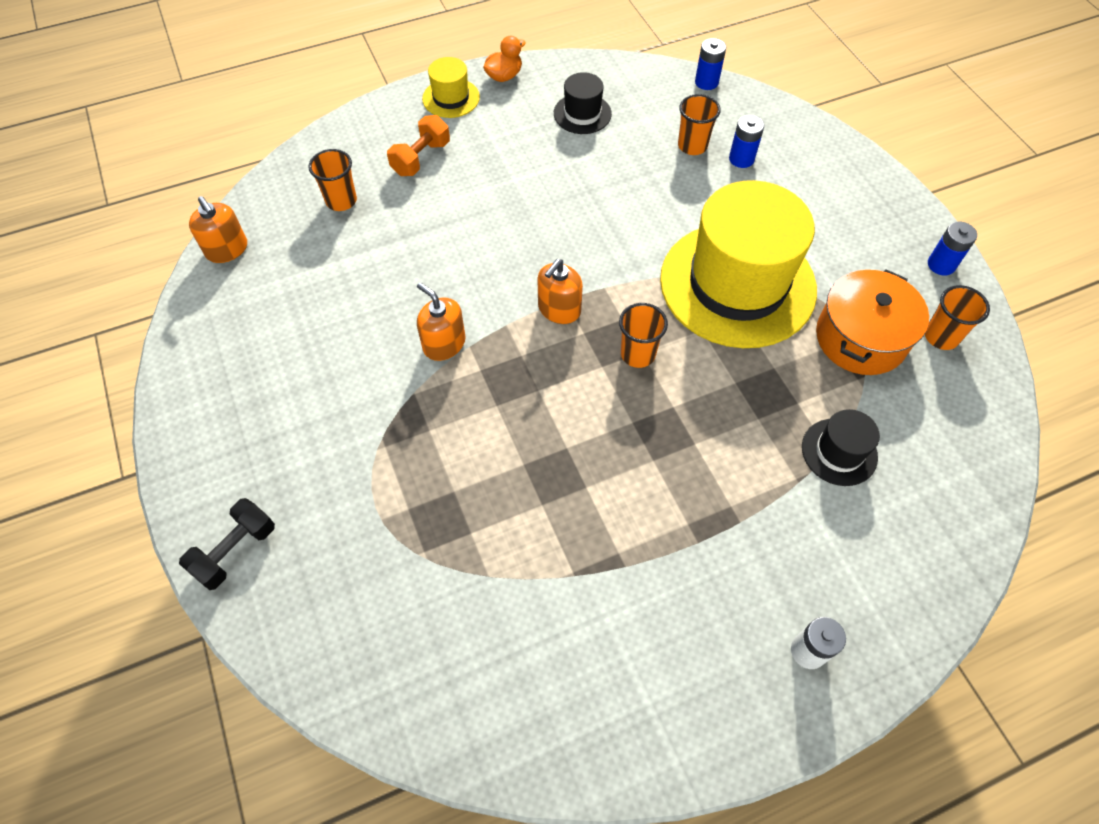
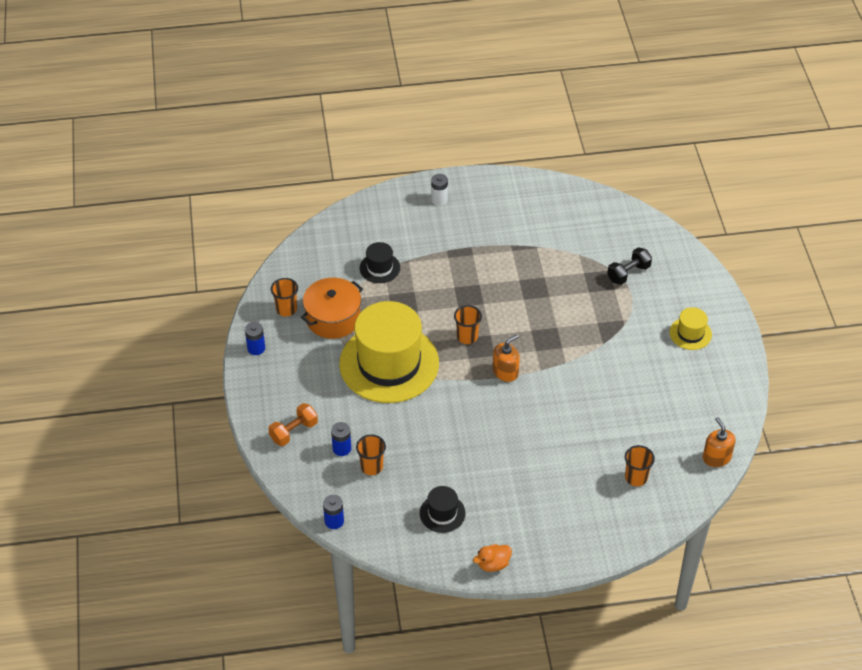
camera: 165 degrees left, 10 degrees down
(235, 551) = (704, 289): black dumbbell -> black dumbbell (628, 273)
(421, 158) = (574, 500): orange dumbbell -> orange dumbbell (294, 431)
(444, 344) = (580, 366): orange soap dispenser -> none
(451, 98) = (541, 551): yellow hat -> yellow hat (690, 333)

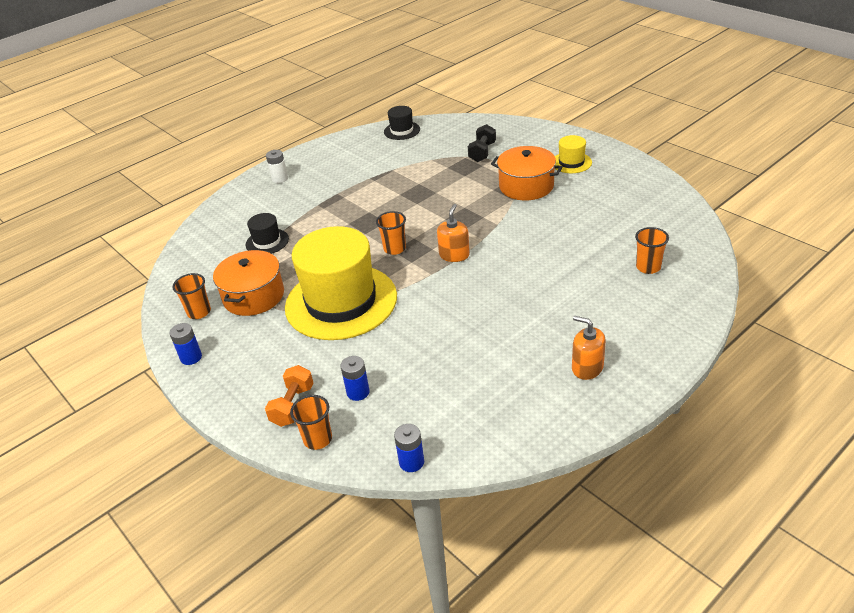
camera: 30 degrees left, 10 degrees down
(371, 467) = (404, 390): orange cup -> orange cup (318, 439)
(442, 513) = (514, 389): black hat -> black hat (402, 130)
(493, 564) = (610, 403): orange duck -> none
(627, 336) = (526, 186): none -> orange pot
(716, 457) = (690, 221): orange soap dispenser -> orange soap dispenser (587, 368)

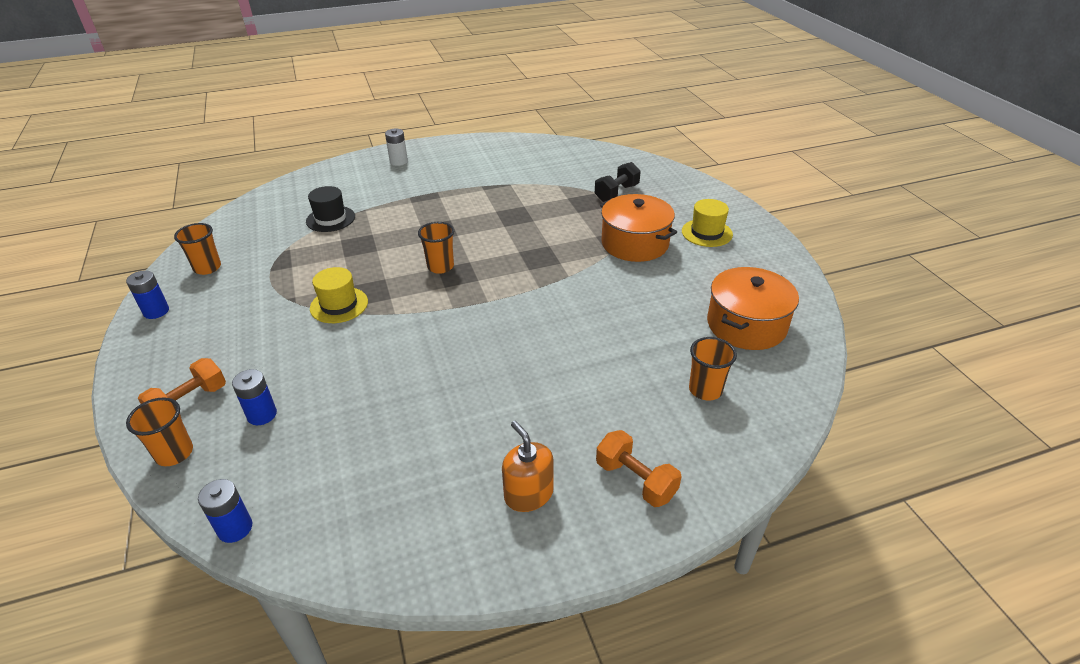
camera: 20 degrees right, 0 degrees up
(253, 296) = (267, 269): orange pot -> orange pot (746, 325)
(341, 301) = (339, 305): yellow hat -> yellow hat, size x0.43
(402, 130) = (553, 148): black hat -> none
(454, 255) = (494, 295): orange soap dispenser -> none
(646, 335) = (635, 480): none -> orange dumbbell

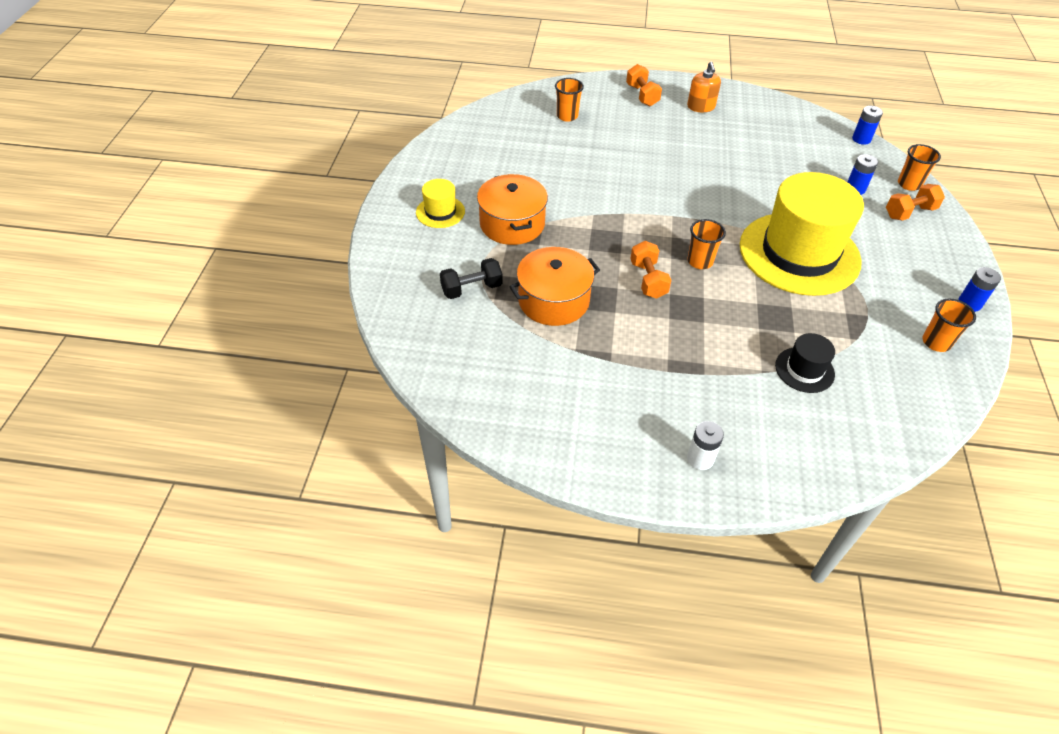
camera: 155 degrees left, 10 degrees up
(339, 305) = (799, 253): yellow hat -> yellow hat, size x2.33
(481, 239) = (648, 280): none -> orange dumbbell
(746, 325) = (500, 138): orange pot -> orange pot (553, 300)

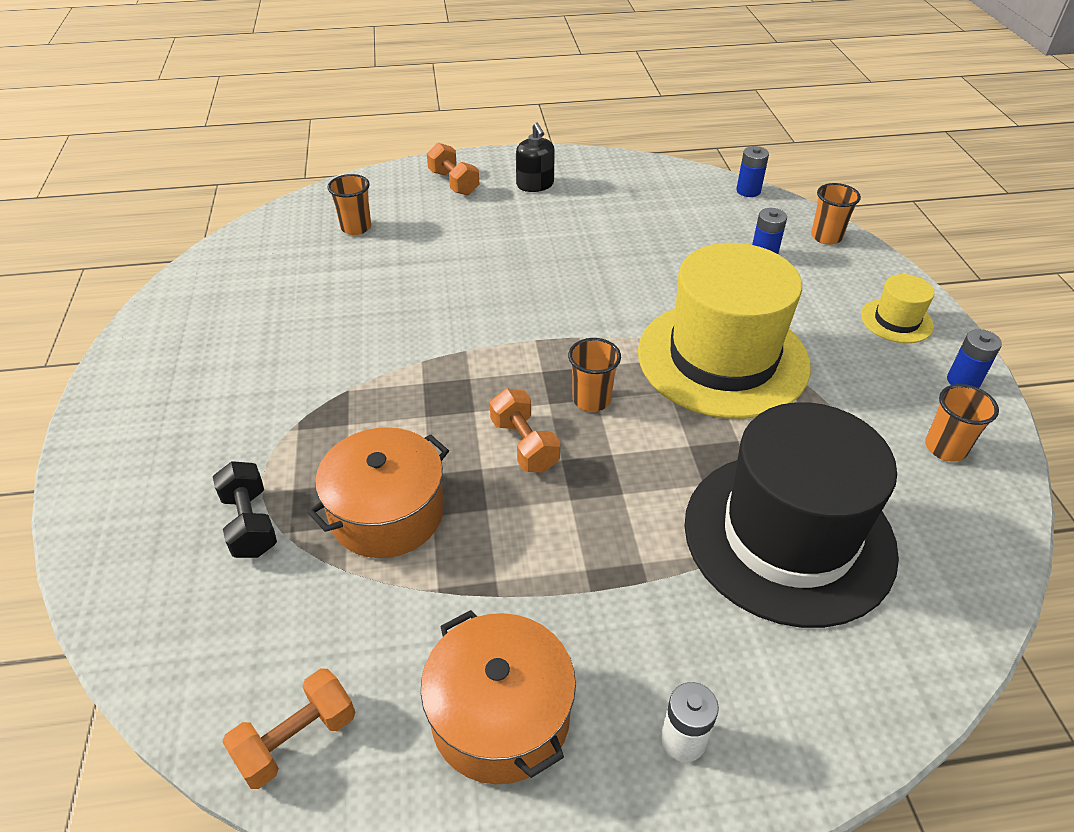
camera: 15 degrees left, 5 degrees down
(440, 212) = (183, 405): yellow hat -> yellow hat (896, 321)
(471, 289) = (250, 523): black dumbbell -> black dumbbell turned 75 degrees counterclockwise
(512, 224) = (301, 401): orange pot -> orange pot (500, 716)
(701, 107) = (535, 185): orange soap dispenser -> black soap dispenser
(804, 370) = (788, 536): black hat -> black hat, size x2.33
(909, 212) = (841, 273): orange dumbbell -> orange dumbbell (297, 739)

